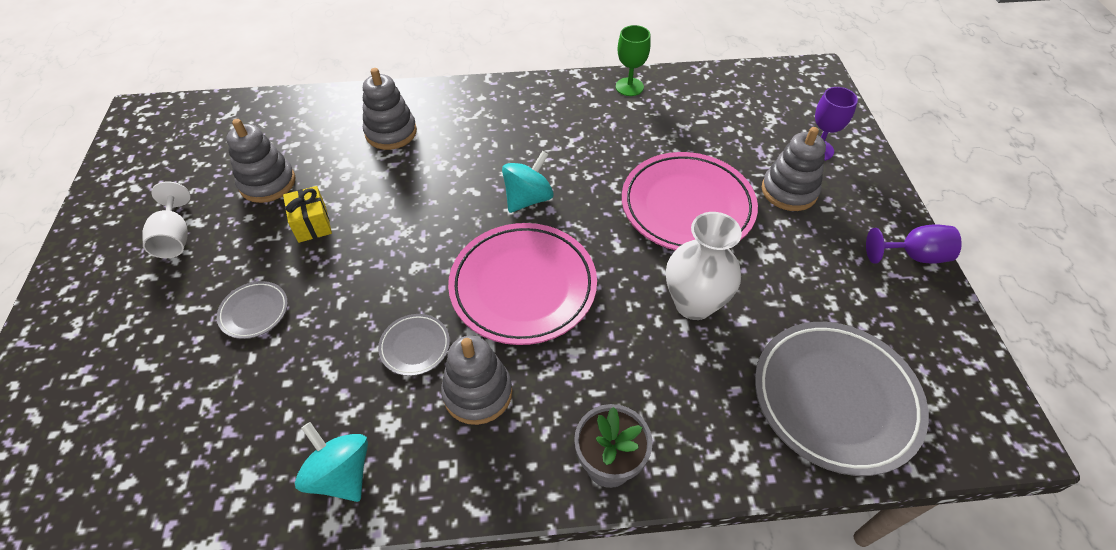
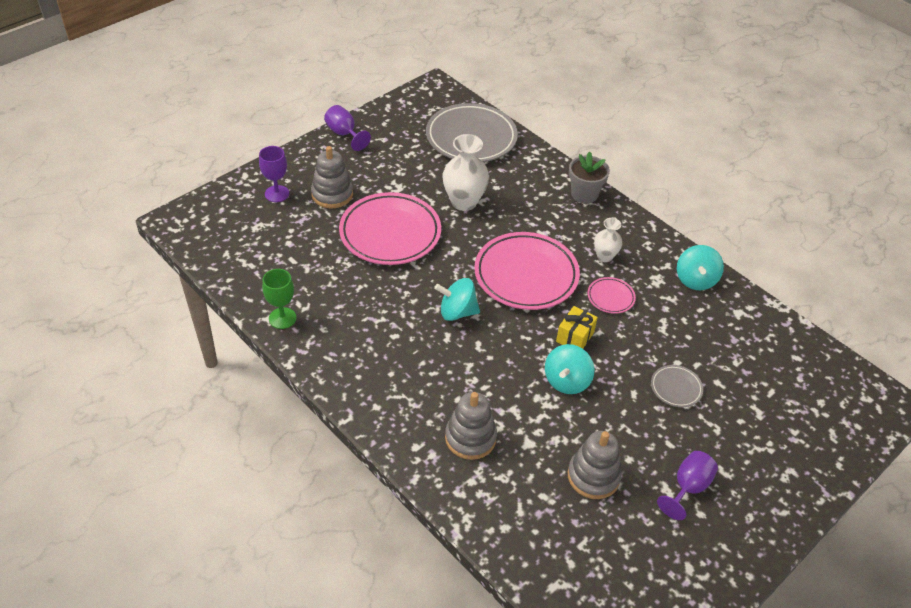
camera: 130 degrees left, 5 degrees down
(175, 238) = (688, 487): white goblet -> purple goblet
(312, 224) = (594, 414): yellow gift -> yellow gift (575, 337)
(365, 228) = (566, 381): none -> turquoise spinning top
(415, 346) = (610, 297): grey plate -> pink plate
(477, 393) = (604, 256): grey stacking toy -> white vase

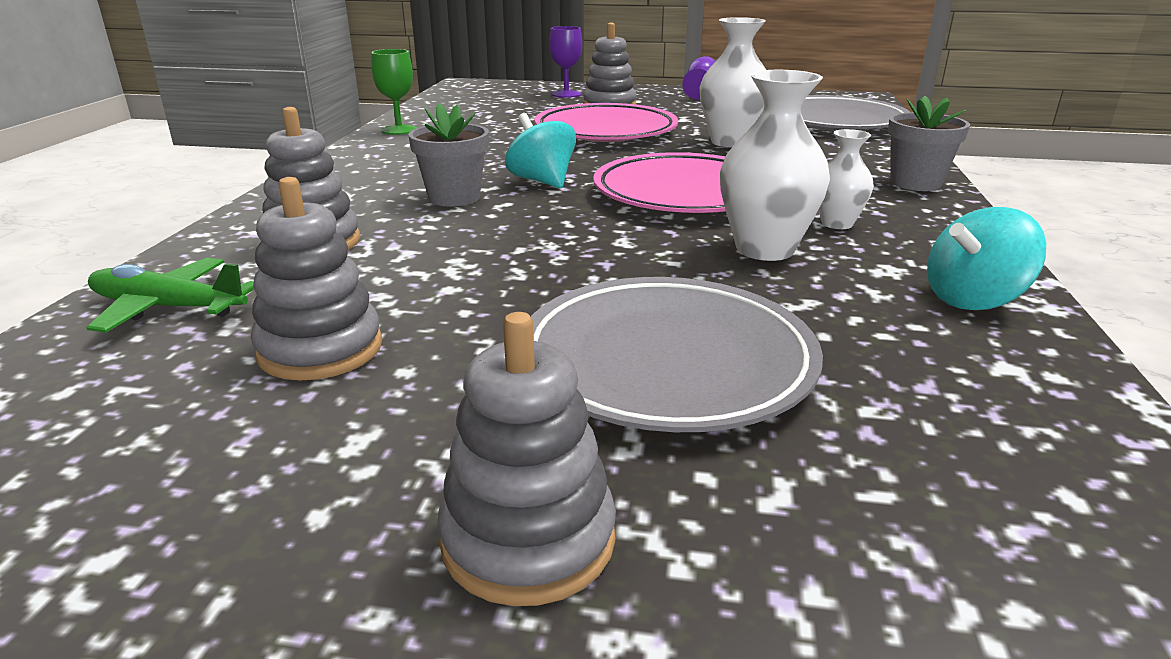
camera: 55 degrees right, 20 degrees down
(451, 358) = (454, 198): none -> grey flower pot
(512, 513) = (169, 308): none -> green plane
(566, 381) = (523, 268): turquoise spinning top -> none
(575, 337) = (628, 249): yellow gift -> none
(610, 297) = (765, 249): pink plate -> white vase
(676, 388) = (667, 362): grey plate -> grey plate, size x2.22
(688, 487) = (392, 467): purple goblet -> none
(741, 473) = (528, 539): none -> grey stacking toy

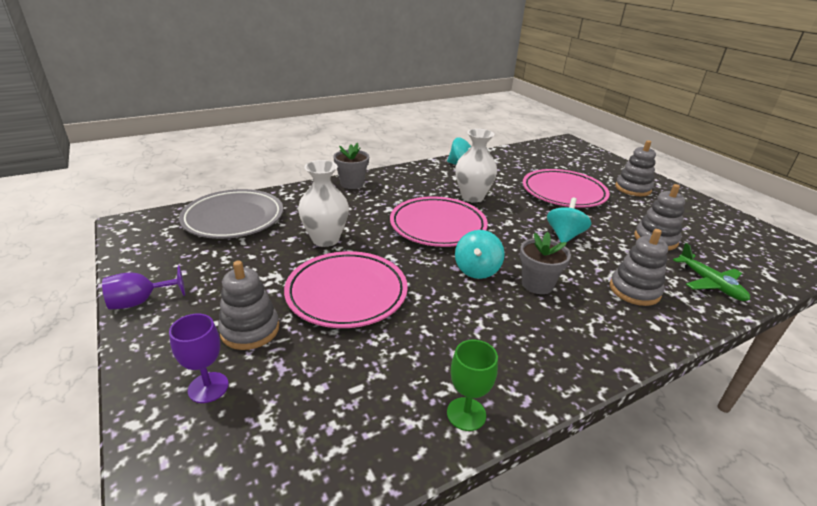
camera: 130 degrees left, 5 degrees up
(507, 264) = (564, 236): none -> turquoise spinning top
(667, 362) = (563, 193): grey plate -> pink plate
(837, 223) = (427, 190): white vase -> none

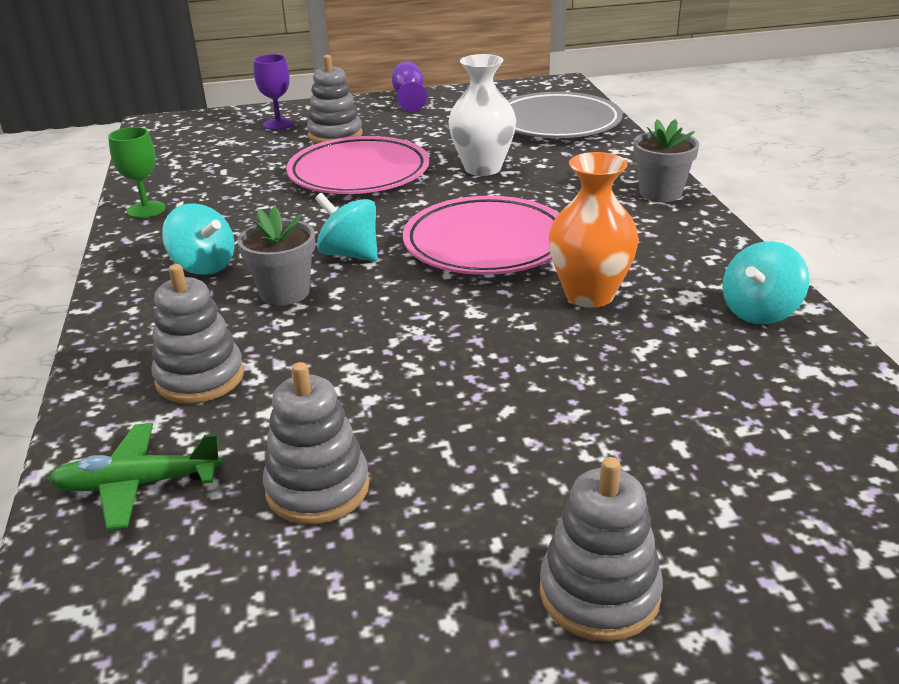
camera: 110 degrees right, 0 degrees up
(472, 197) = (589, 295): white vase -> orange vase
(563, 193) = (590, 426): pink plate -> none
(564, 236) = (397, 361): turquoise spinning top -> turquoise spinning top (204, 266)

